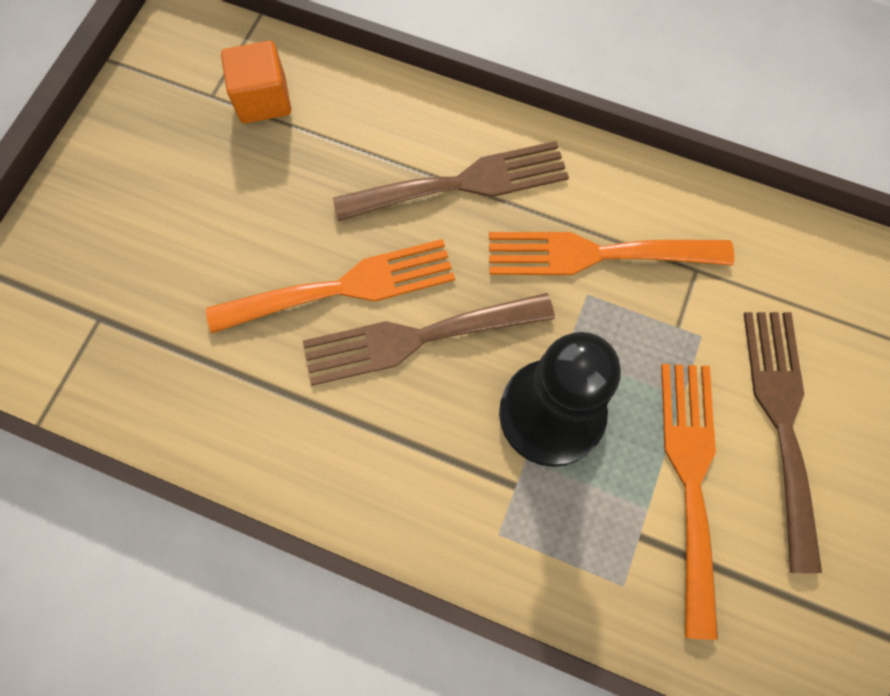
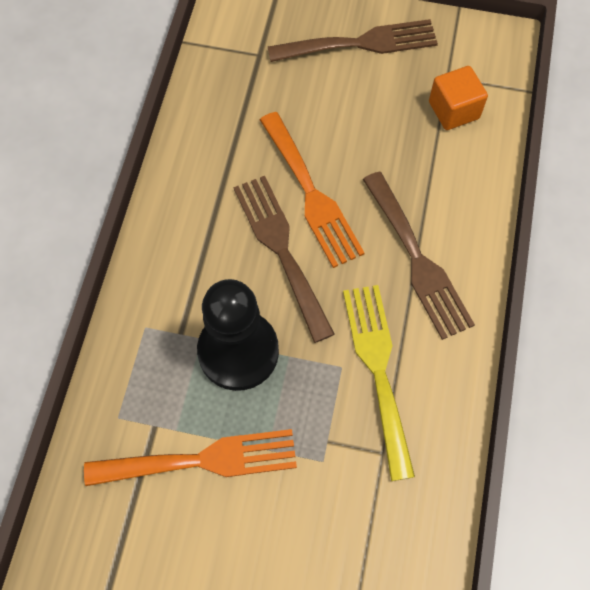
camera: 80 degrees right, 5 degrees down
(596, 254) = (378, 369): orange fork -> yellow fork
(781, 421) = (260, 531): brown fork -> brown fork (361, 43)

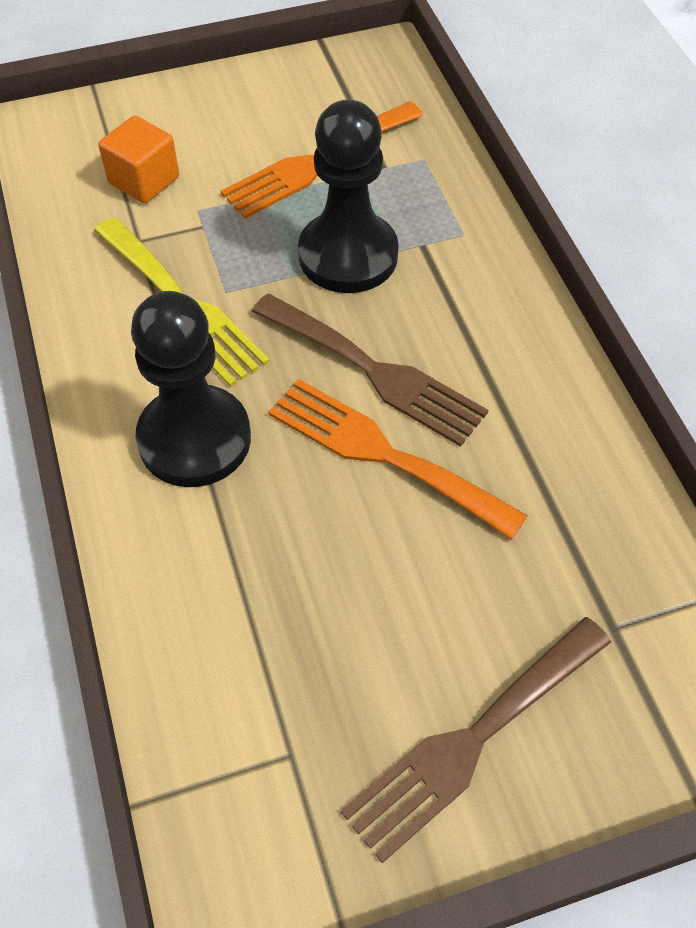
camera: 150 degrees right, 10 degrees down
(417, 260) = (194, 439): brown fork -> black pawn
(453, 110) = (249, 692): orange cube -> orange cube (144, 180)

